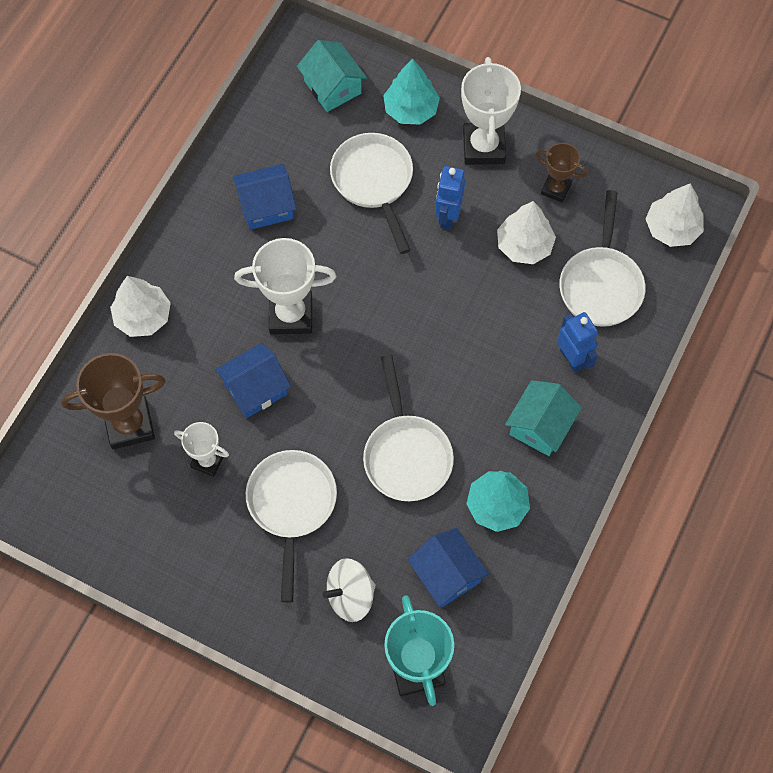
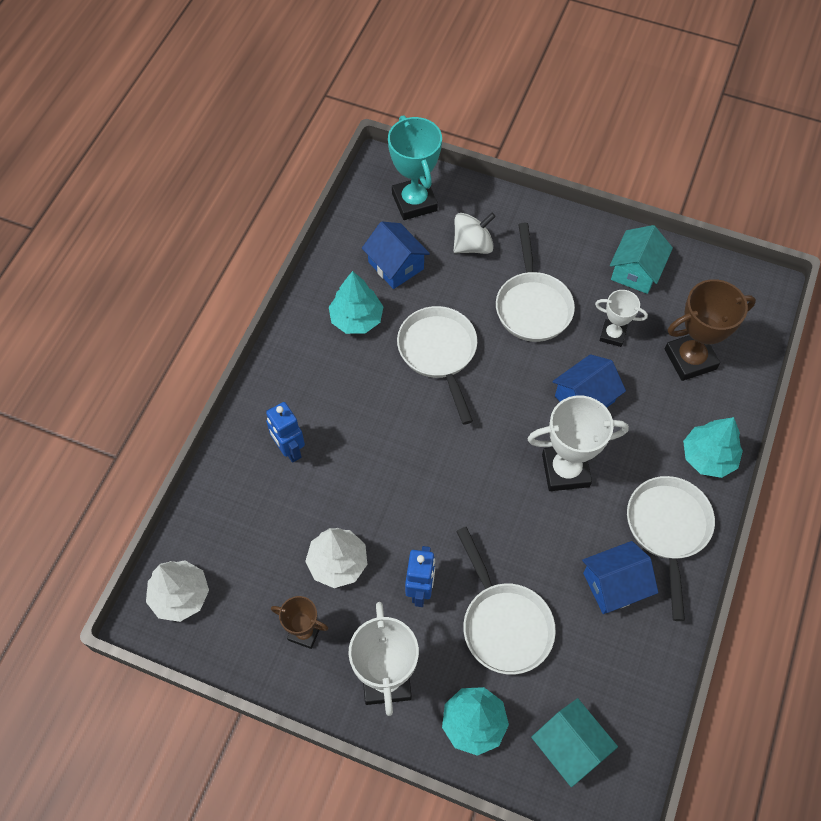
camera: 175 degrees right, 5 degrees down
(143, 316) = (708, 457): white tree -> turquoise tree
(540, 426) = (319, 386): turquoise house -> turquoise house (636, 271)
(601, 284) = (259, 527): white pan -> white pan (668, 529)

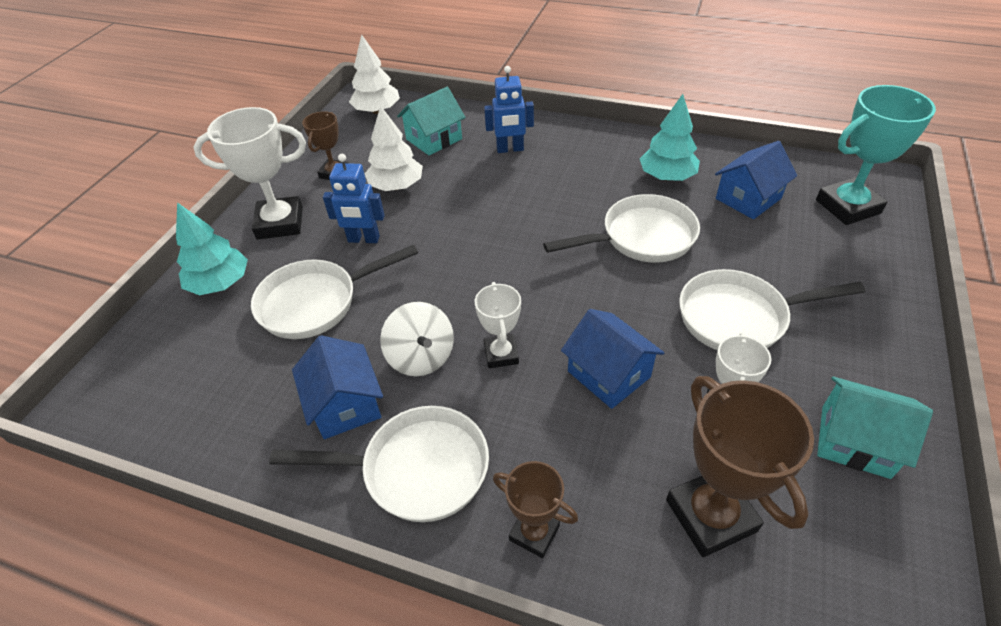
camera: 90 degrees right, 15 degrees down
(289, 450) = (510, 149): blue robot -> blue robot turned 150 degrees counterclockwise
(472, 245) = (809, 258): white spinning top -> white spinning top (421, 357)
(565, 470) = (501, 354): white trophy -> white trophy, size x0.58
(569, 746) = (169, 360): turquoise house -> turquoise house (434, 139)
(708, 457) = (534, 533): turquoise tree -> brown trophy

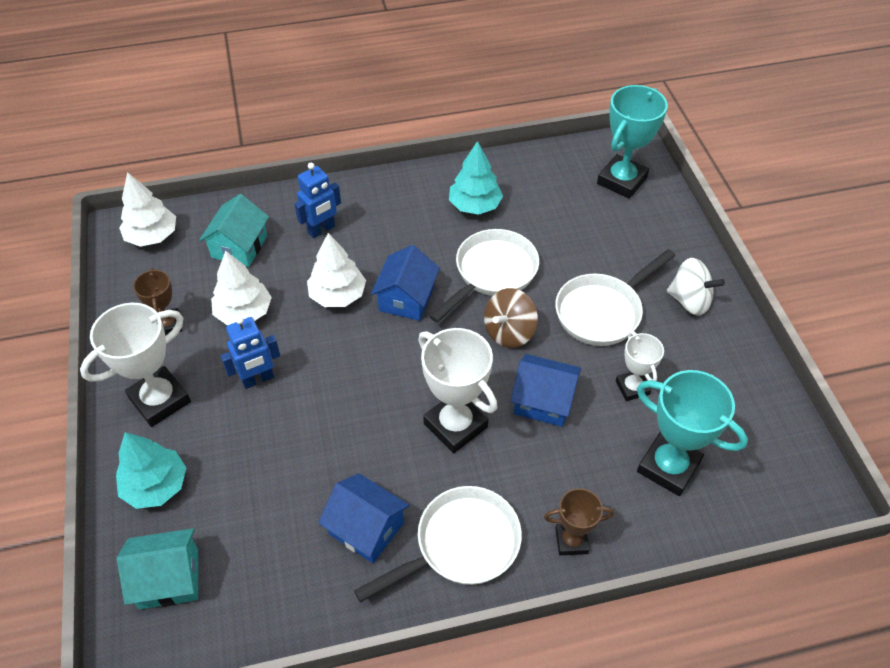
camera: 35 degrees left, 5 degrees up
(316, 302) = (266, 458): white pan -> none
(421, 357) = (395, 459): white spinning top -> white spinning top (689, 301)
(482, 202) = (337, 295): none -> white tree
(501, 354) = (455, 425): white trophy -> white trophy, size x1.72
(620, 295) = (509, 332): none -> brown spinning top
(710, 515) = (668, 467): brown trophy -> turquoise trophy
(748, 198) = (548, 202): blue house -> blue house (406, 299)
(855, 441) = (721, 370): turquoise house -> turquoise house (169, 578)

